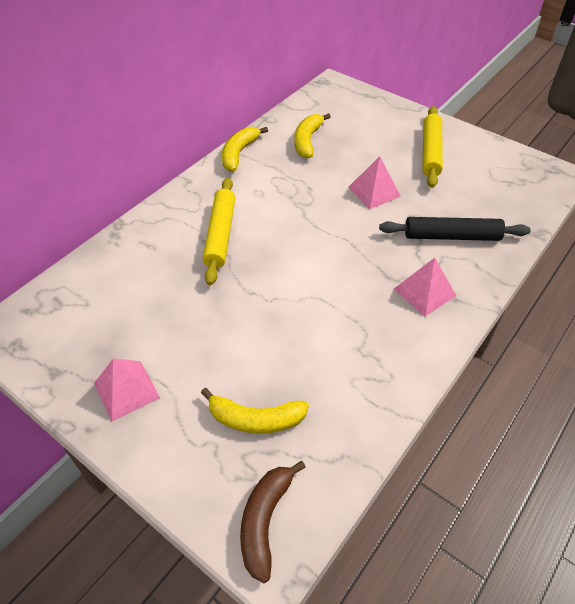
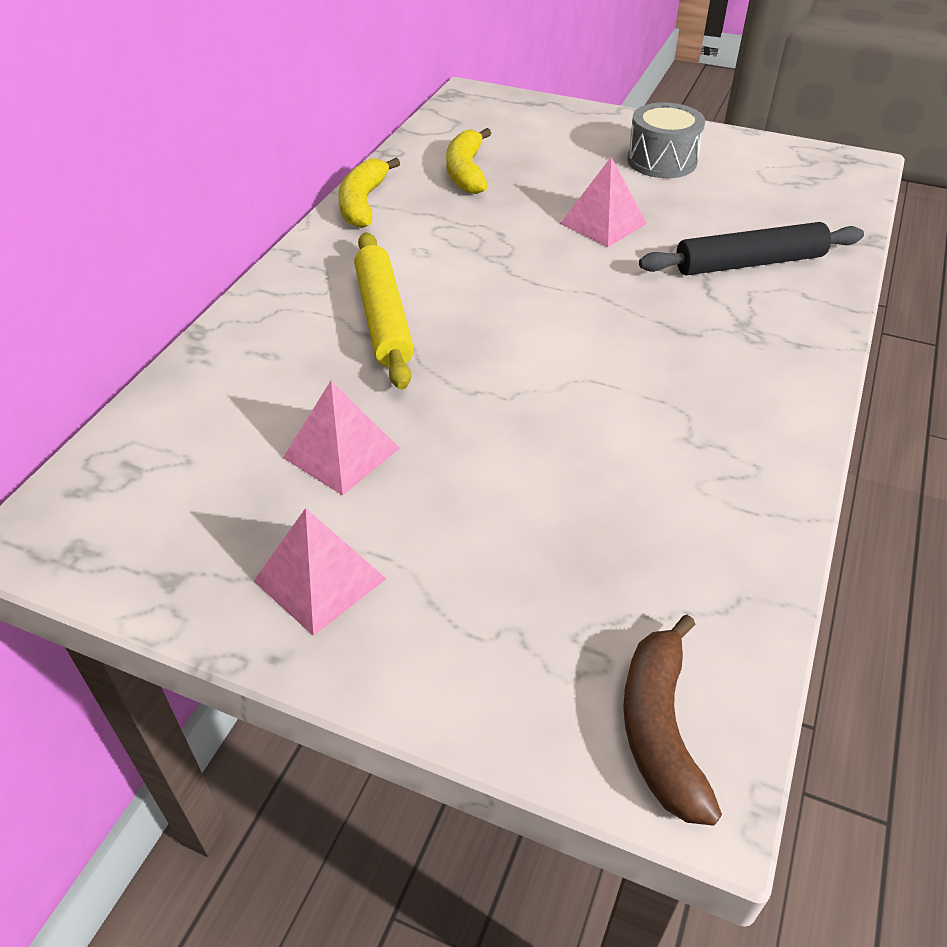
camera: 15 degrees left, 5 degrees down
(255, 419) = (569, 576): yellow banana -> none
(424, 292) = (748, 342): pink pyramid -> pink pyramid (341, 452)
(430, 152) = (662, 161): yellow rolling pin -> grey drum

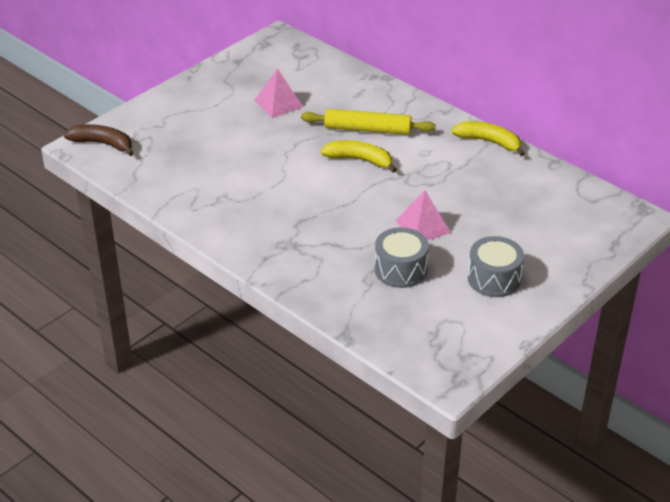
camera: 110 degrees right, 5 degrees down
(320, 579) = (215, 89): pink pyramid -> none
(466, 172) = (513, 188): yellow banana -> yellow banana (360, 160)
(708, 224) = (400, 270): none -> grey drum
(749, 263) = (348, 270): black rolling pin -> none

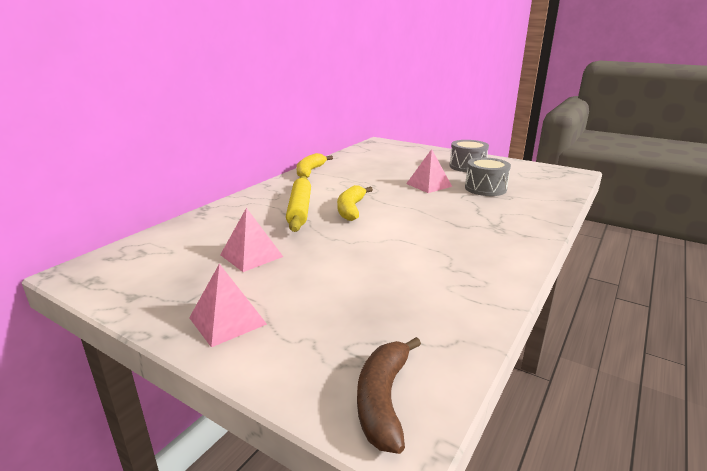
camera: 100 degrees left, 15 degrees down
(194, 96) = (227, 321): none -> pink pyramid

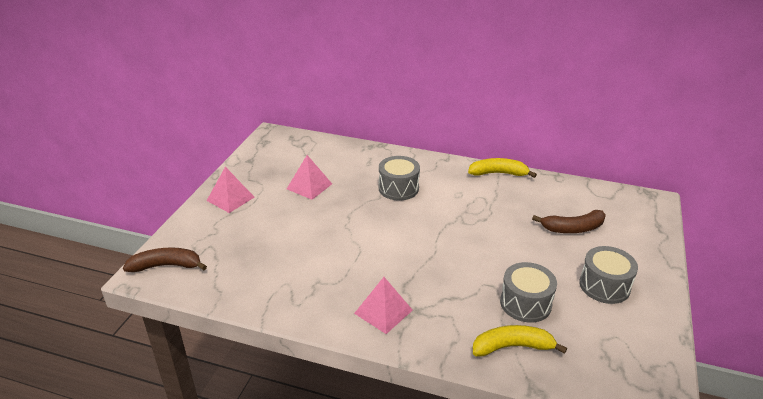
camera: 75 degrees right, 10 degrees up
(299, 209) = (398, 188): yellow rolling pin -> grey drum
(351, 209) = (412, 215): yellow banana -> yellow banana (512, 347)
(400, 163) = (573, 228): none -> brown banana
(428, 185) = (509, 257): pink pyramid -> pink pyramid (383, 311)

